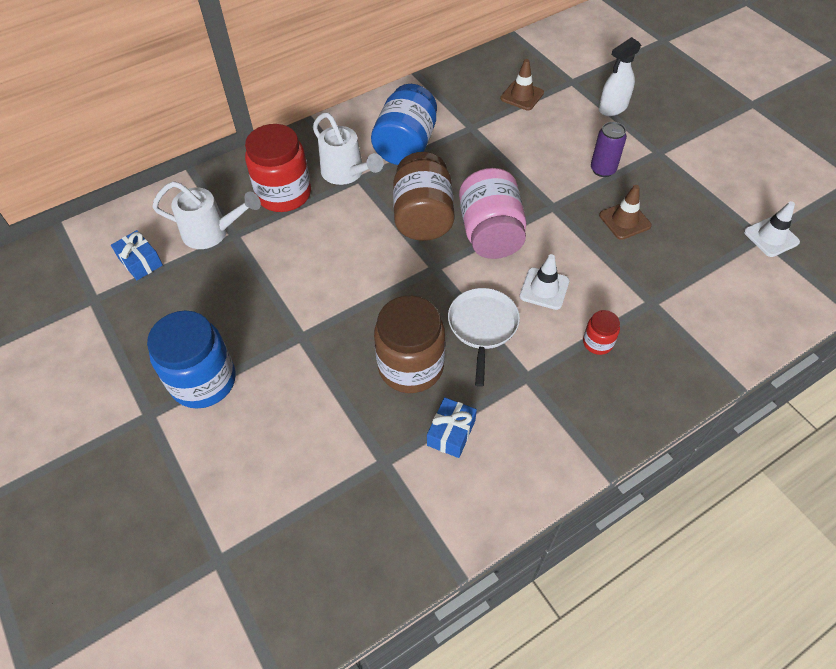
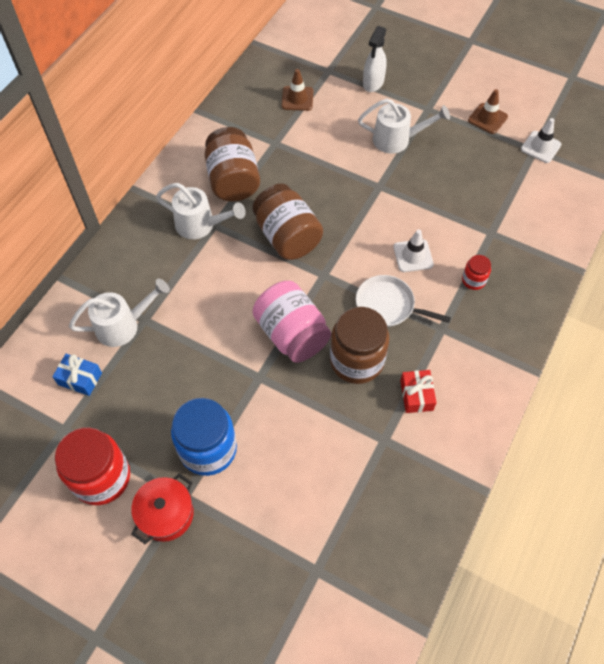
camera: 30 degrees left, 5 degrees up
(120, 423) = (166, 514): none -> red pot
(284, 194) = (161, 265): red jar -> red jar (101, 477)
(406, 145) = (233, 180): blue jar -> brown jar
(451, 433) = (416, 395): blue gift -> red gift
(482, 326) = (388, 305): white pan -> white pan turned 45 degrees counterclockwise
(490, 233) = (347, 228): pink jar -> pink jar (292, 334)
(603, 169) = (397, 140): purple can -> white watering can
(624, 220) = (437, 176): brown traffic cone -> brown traffic cone (487, 118)

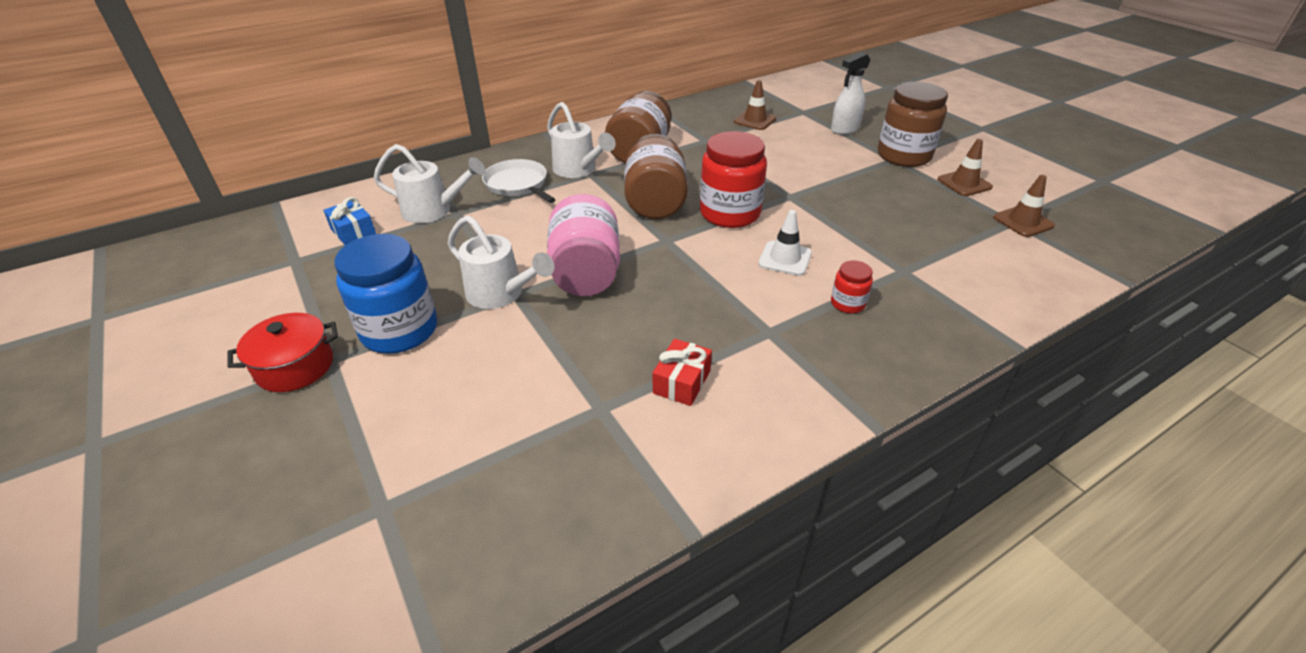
camera: 30 degrees right, 20 degrees down
(101, 477) = (278, 309): red jar -> red jar (730, 213)
(356, 361) = (637, 321): brown jar -> brown jar (904, 156)
(388, 305) = (718, 288): white pan -> white pan (518, 184)
(397, 140) = (839, 171): white watering can -> white watering can (501, 294)
(540, 147) = (1023, 222): white traffic cone -> brown traffic cone

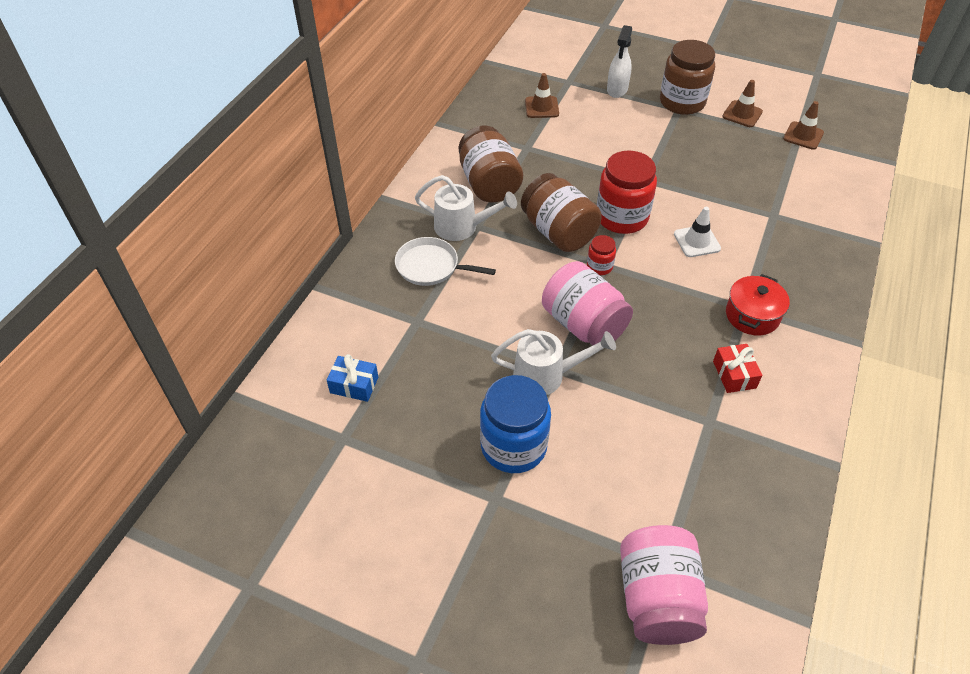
camera: 35 degrees left, 10 degrees up
(295, 366) = (478, 518): red pot -> red pot (752, 315)
(331, 532) = (657, 598): none -> pink jar
(433, 211) = (394, 328): white watering can -> none
(847, 303) = (767, 260): red jar -> red jar (599, 266)

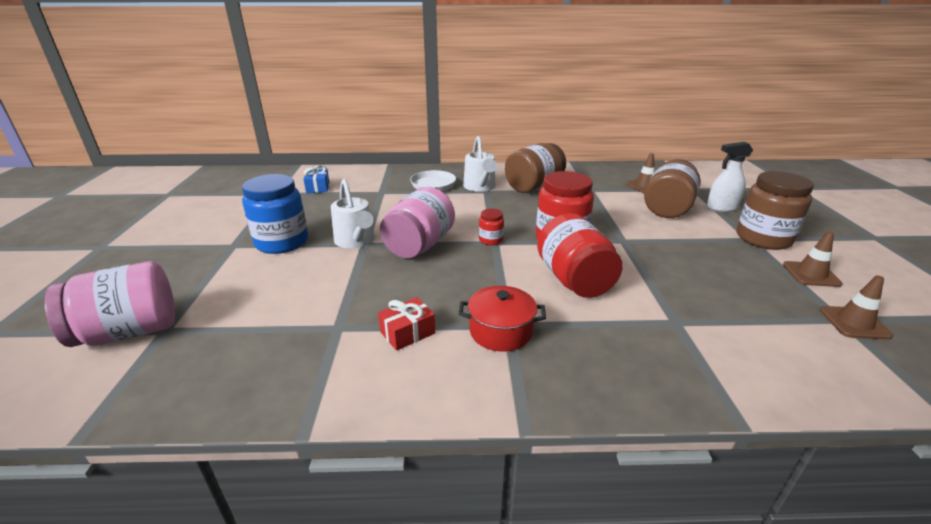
camera: 65 degrees right, 20 degrees down
(558, 232) = (512, 217): brown jar -> brown jar (667, 208)
(697, 241) = (574, 280): white traffic cone -> red jar

